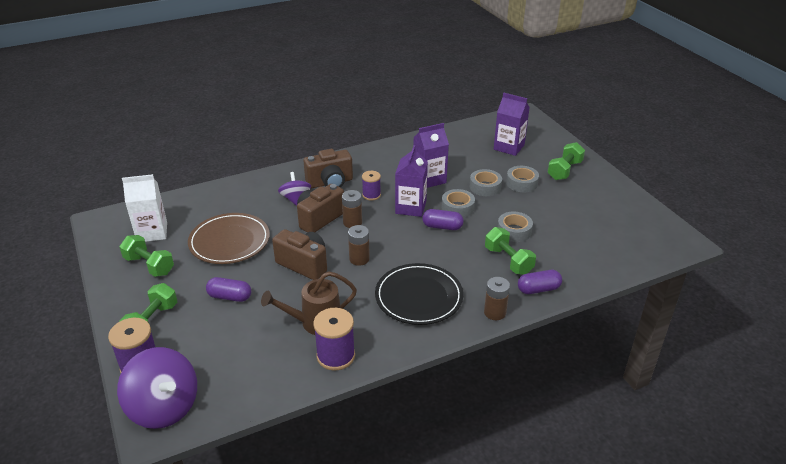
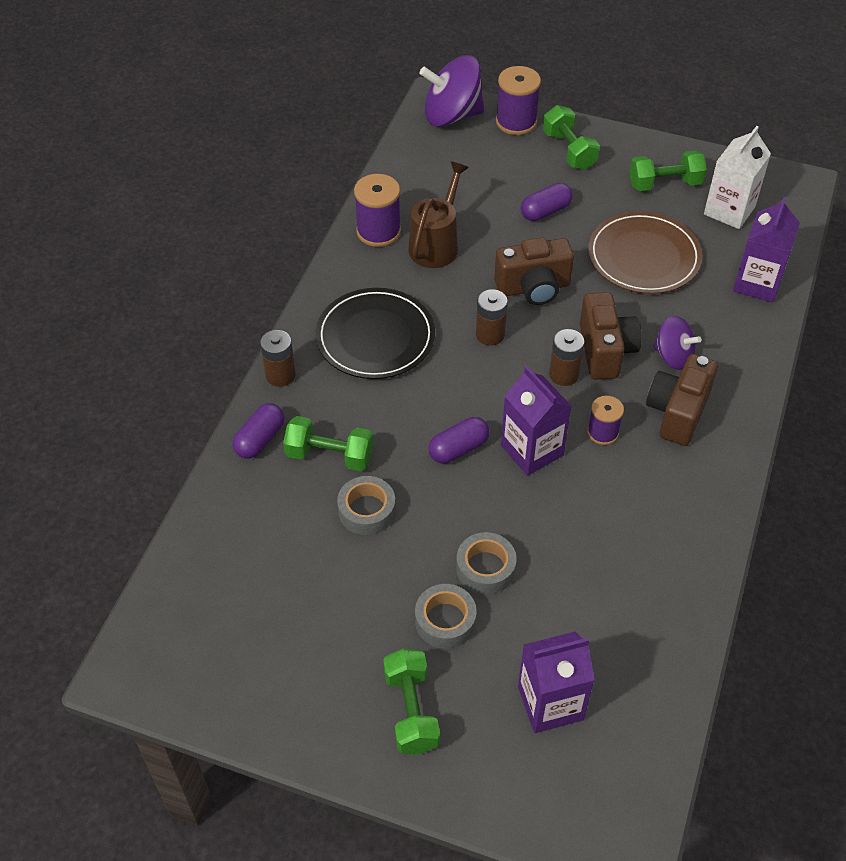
camera: 135 degrees right, 15 degrees up
(429, 179) = (573, 522): purple carton -> purple carton (757, 283)
(457, 208) = (476, 496): grey tape -> none

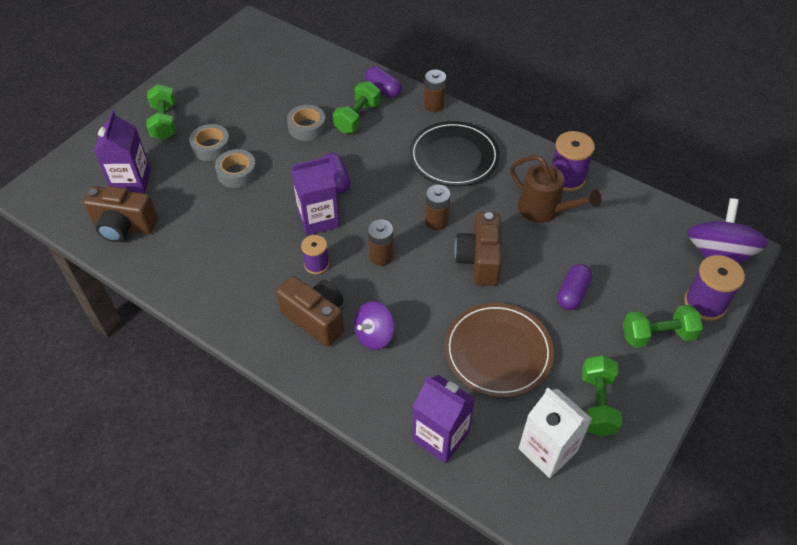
camera: 105 degrees right, 0 degrees up
(411, 711) = (164, 122): green dumbbell -> green dumbbell turned 75 degrees clockwise
(545, 211) = (572, 293): purple capsule -> purple capsule turned 45 degrees clockwise
(605, 351) = (396, 290): brown camera -> brown camera (124, 227)

